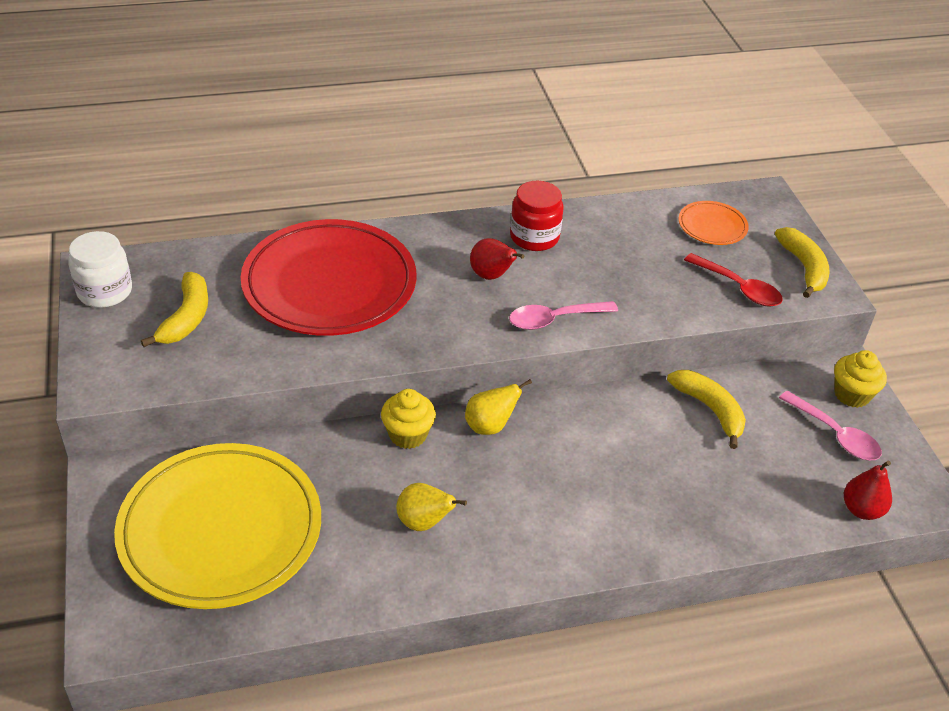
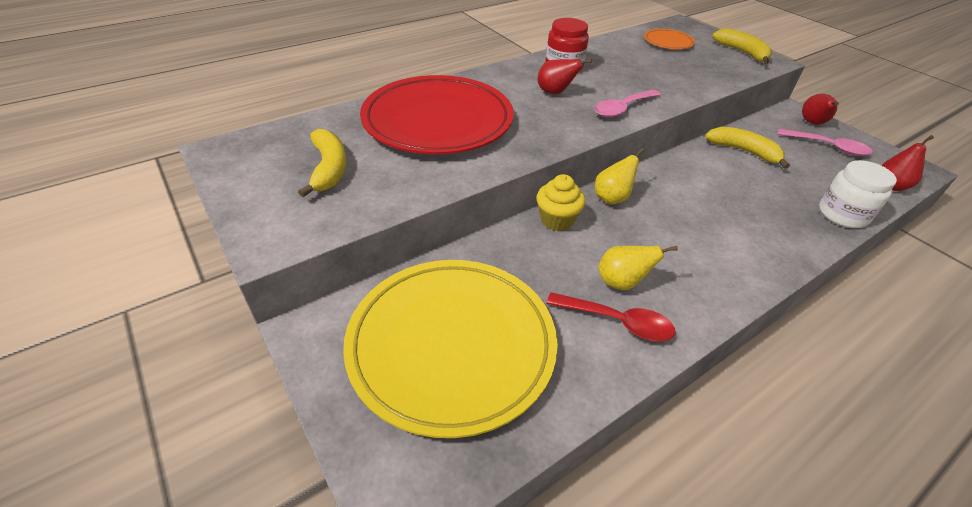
camera: 20 degrees left, 0 degrees up
(105, 291) = (238, 165): white jar -> white jar (842, 214)
(738, 288) = (717, 69): red spoon -> red spoon (617, 322)
(852, 395) = (812, 123): yellow cupcake -> red pear

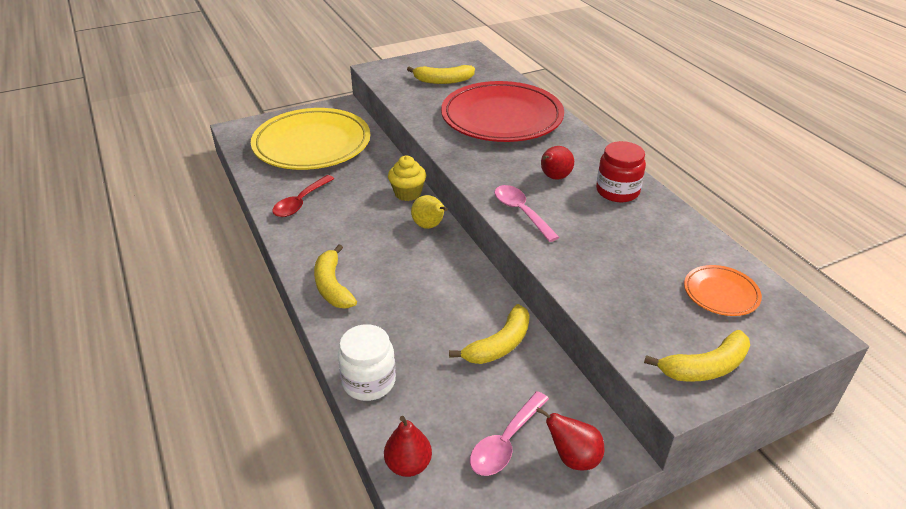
camera: 100 degrees right, 5 degrees down
(621, 282) = (333, 211): yellow pear -> none
(752, 257) = (332, 286): none -> yellow banana

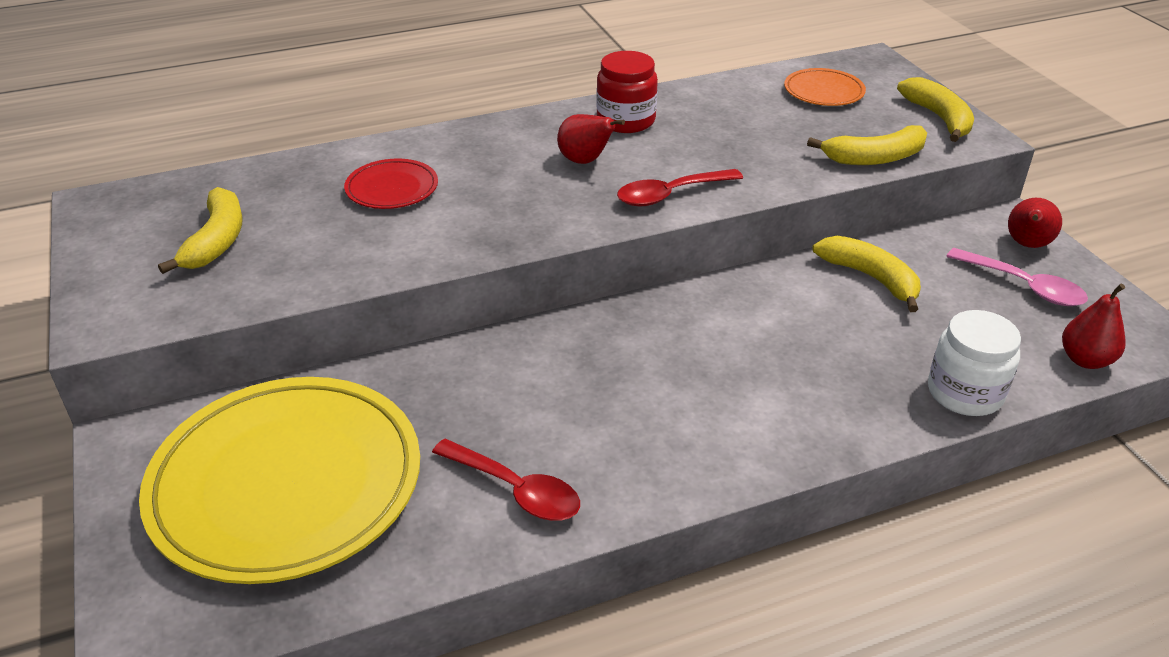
camera: 85 degrees left, 0 degrees up
(332, 286) = (769, 435): yellow banana -> yellow banana (875, 158)
(408, 193) = (514, 346): yellow cupcake -> none
(429, 226) = (613, 325): yellow pear -> none
(502, 117) = (392, 188): red plate -> red plate, size x0.44
(521, 212) = (670, 195): pink spoon -> red spoon

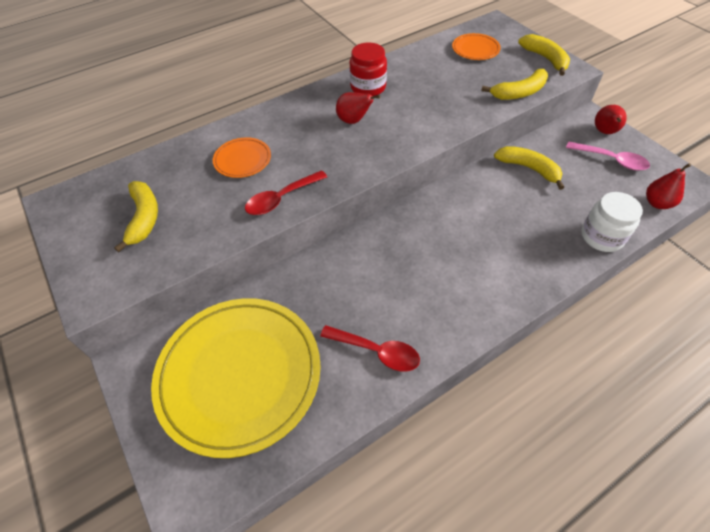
camera: 10 degrees left, 15 degrees up
(392, 188) = (242, 160): red plate -> orange plate
(670, 195) = (412, 137): red spoon -> red spoon (281, 198)

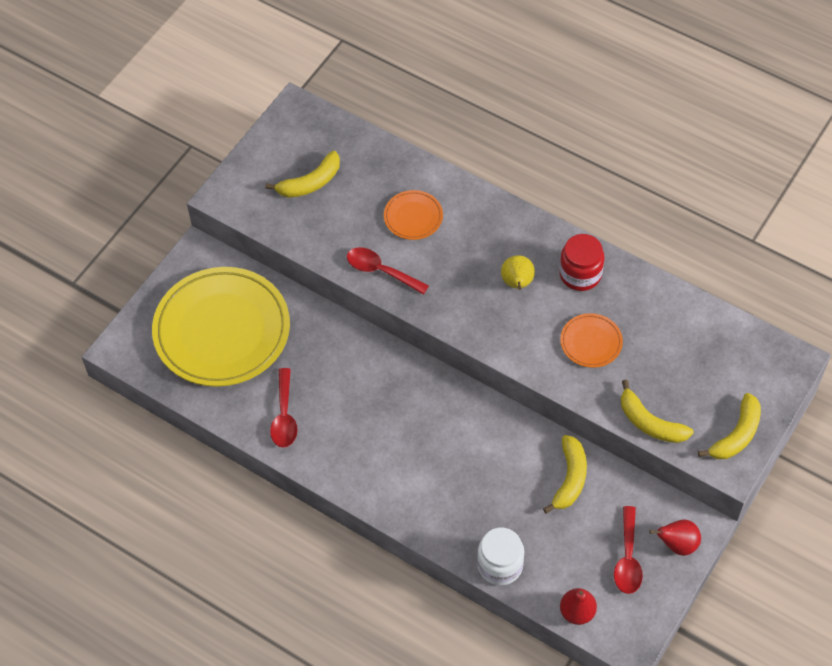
camera: 65 degrees right, 5 degrees up
(354, 121) = (517, 283): red pear -> yellow pear
(475, 49) = (715, 355): orange plate -> orange plate (591, 342)
(611, 160) = (628, 558): pink spoon -> red spoon

